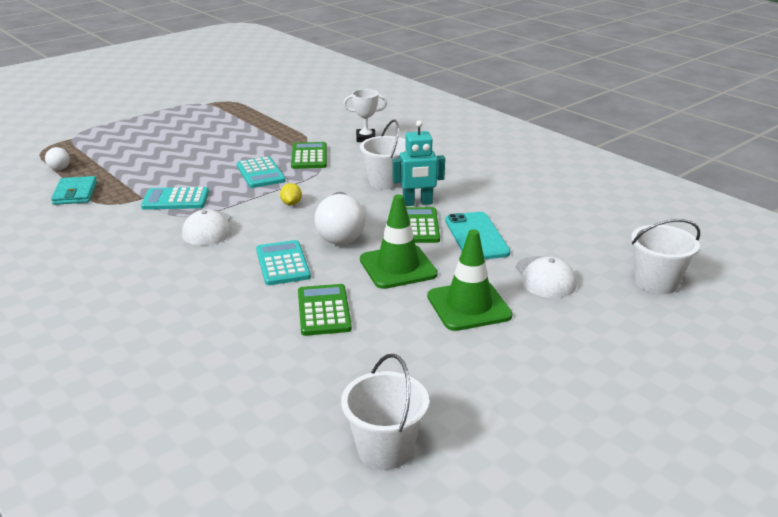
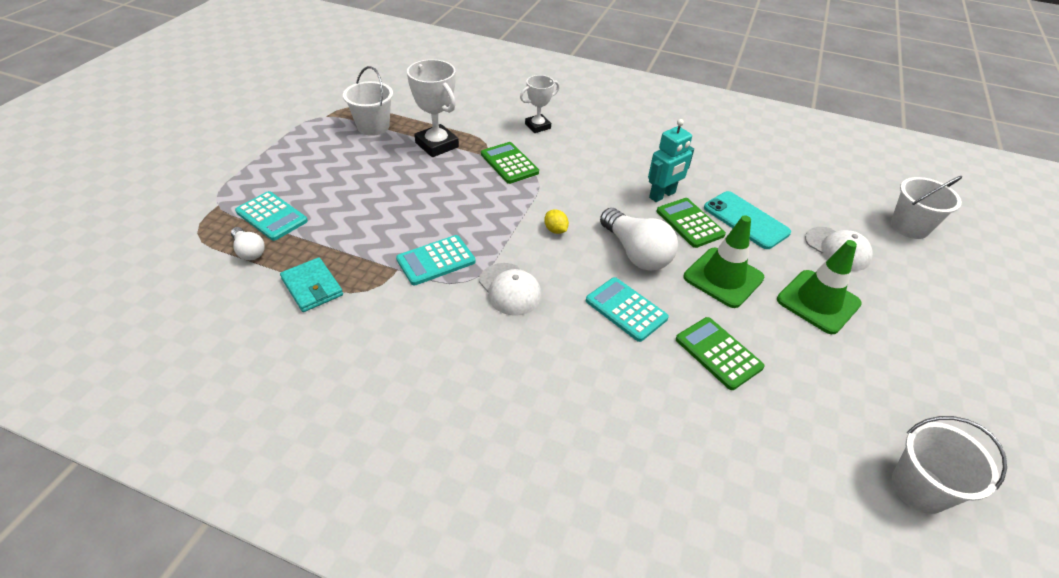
camera: 30 degrees left, 15 degrees up
(260, 173) = (485, 199): turquoise calculator -> turquoise calculator (271, 216)
(266, 135) = (437, 145): none -> white trophy
(386, 182) = (610, 177): white bucket -> white bucket (373, 126)

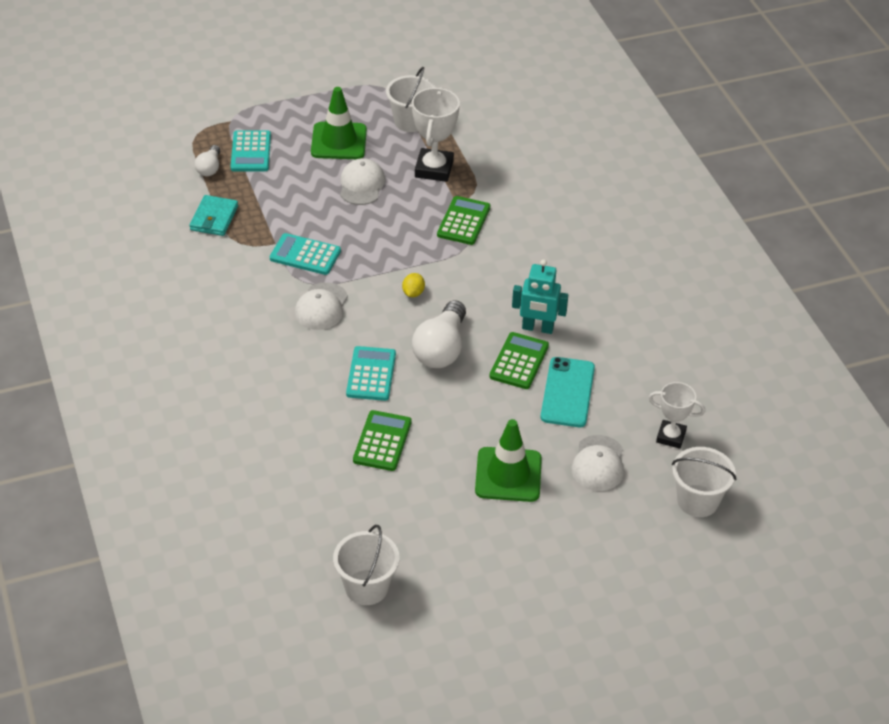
camera: 50 degrees right, 0 degrees up
(401, 185) = (361, 185): none -> white cap
(537, 126) = (539, 205): white trophy -> white trophy (671, 436)
(723, 277) = (471, 410): green traffic cone -> green traffic cone (339, 141)

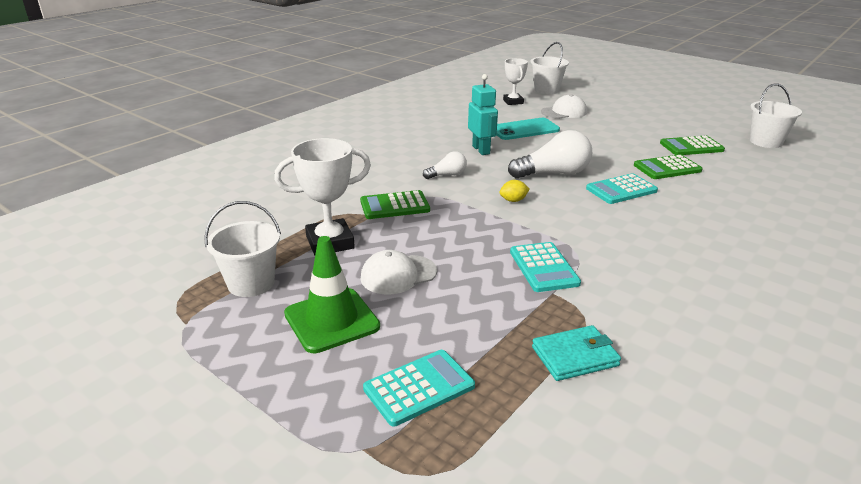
camera: 120 degrees left, 15 degrees down
(209, 168) = (492, 412): white light bulb -> white light bulb (447, 175)
(321, 307) = (592, 234): white cap -> none
(508, 475) = (616, 129): green traffic cone -> none
(519, 361) = (521, 148): green calculator -> green calculator (691, 147)

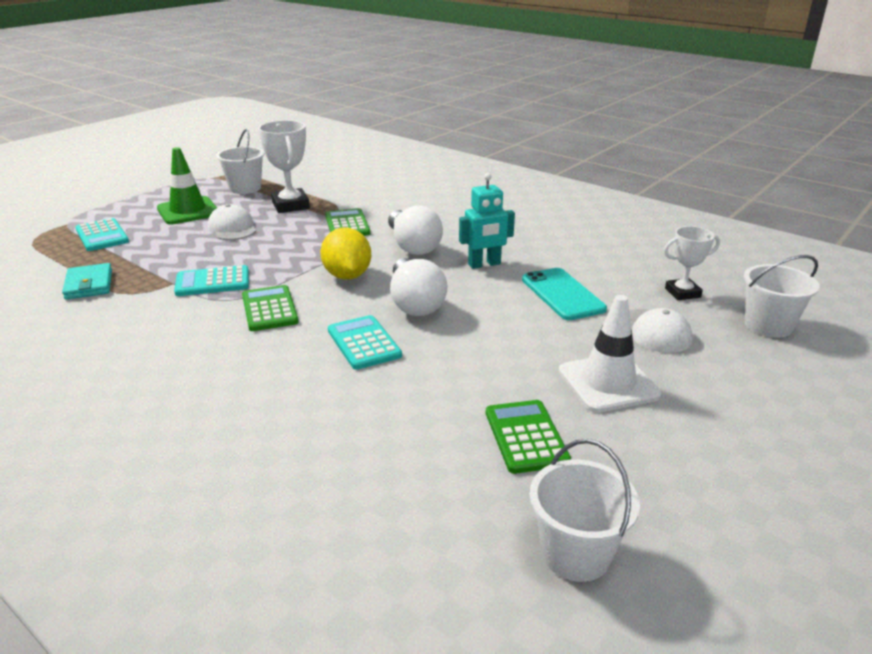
camera: 90 degrees right, 0 degrees up
(447, 175) = (413, 246): white light bulb -> white light bulb, size x1.85
(513, 200) = (347, 276): yellow lemon -> yellow lemon, size x2.07
(627, 126) = (608, 383): none -> white traffic cone
(667, 168) = (432, 392): green calculator -> green calculator (269, 309)

